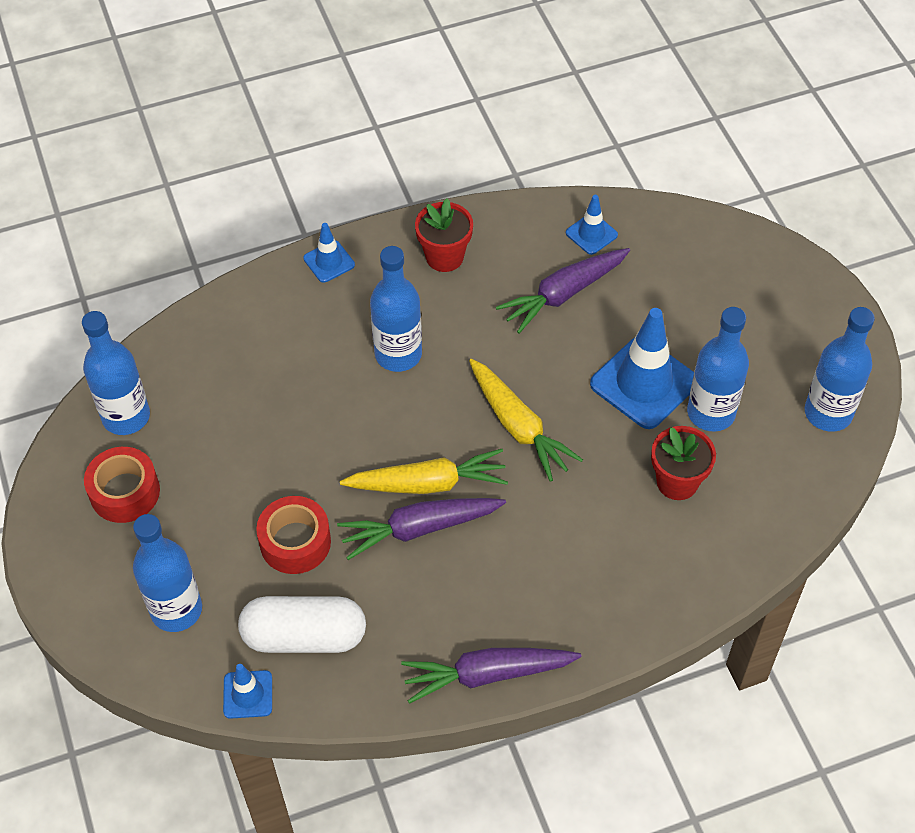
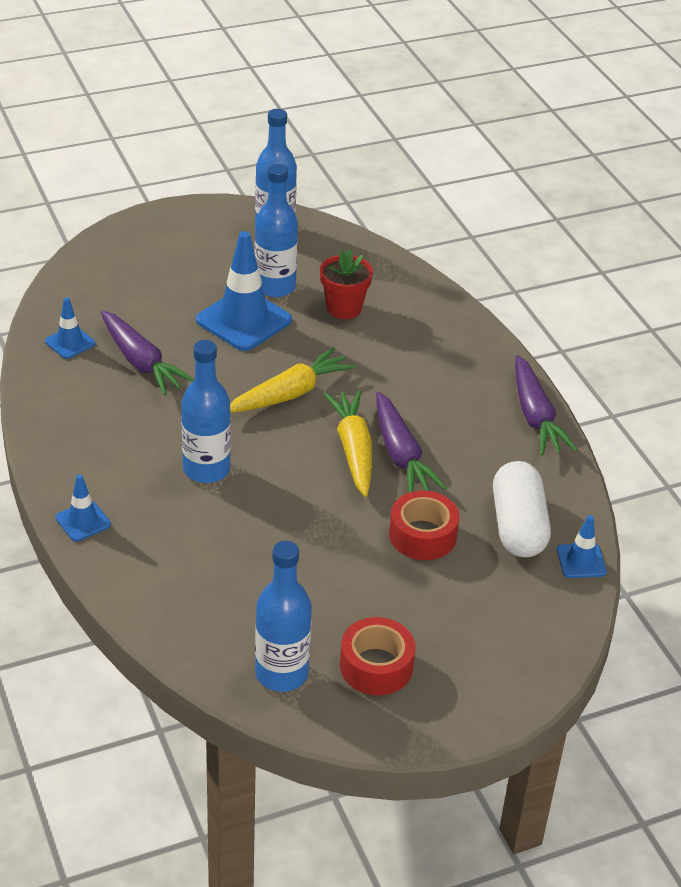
camera: 95 degrees left, 15 degrees down
(176, 610) = (505, 616): blue bottle -> none
(444, 257) = (86, 438): red flower pot -> none

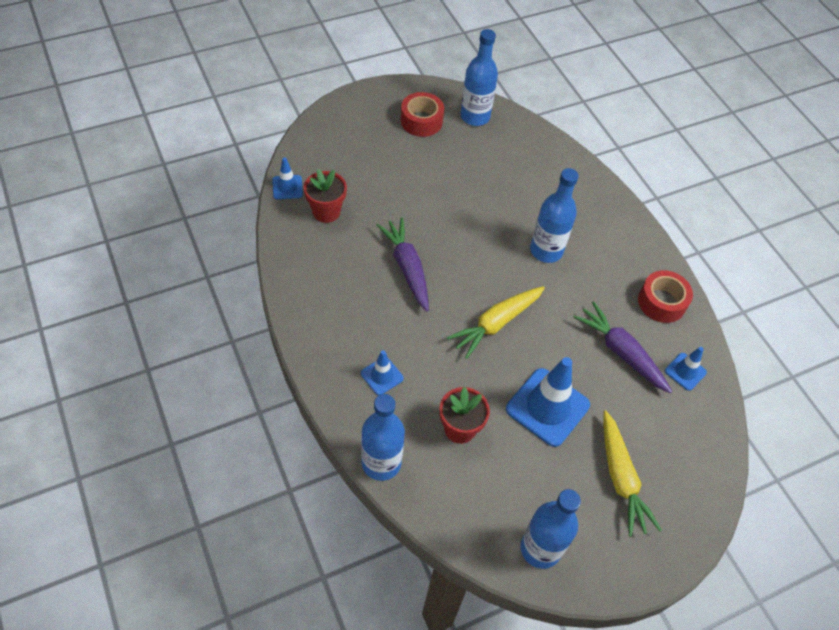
camera: 175 degrees right, 15 degrees up
(83, 521) = (617, 208): blue traffic cone -> blue traffic cone (382, 376)
(275, 287) = (527, 455): blue bottle -> blue bottle (381, 463)
(353, 449) = (443, 271): yellow carrot -> yellow carrot (621, 478)
(422, 535) = (392, 203): red tape -> red tape (661, 302)
(518, 526) = (326, 211): white capsule -> red flower pot
(535, 416) = (299, 308): purple carrot -> none

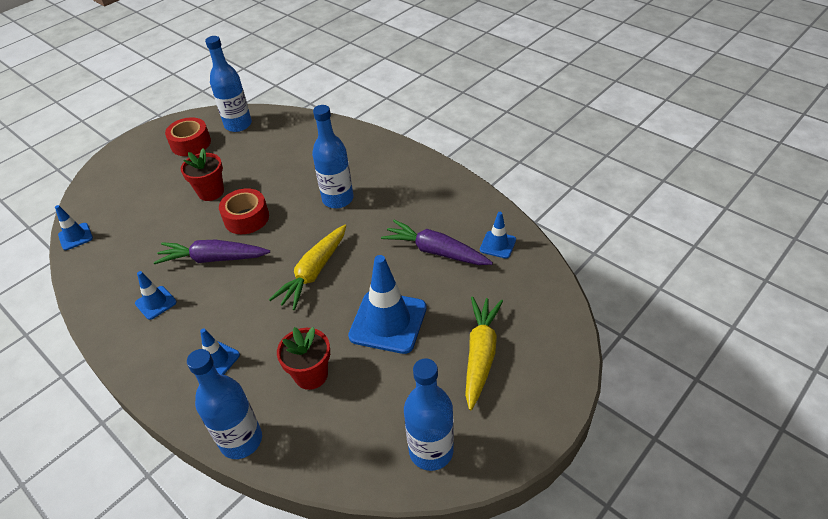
camera: 15 degrees left, 10 degrees down
(326, 211) = (120, 242): red flower pot -> red flower pot (211, 192)
(343, 292) = (156, 303): none -> blue traffic cone
(407, 267) = (213, 259): purple carrot -> purple carrot turned 45 degrees counterclockwise
(621, 478) = (480, 354): yellow carrot -> yellow carrot turned 135 degrees counterclockwise
(661, 302) = (454, 200): red tape -> red tape (246, 218)

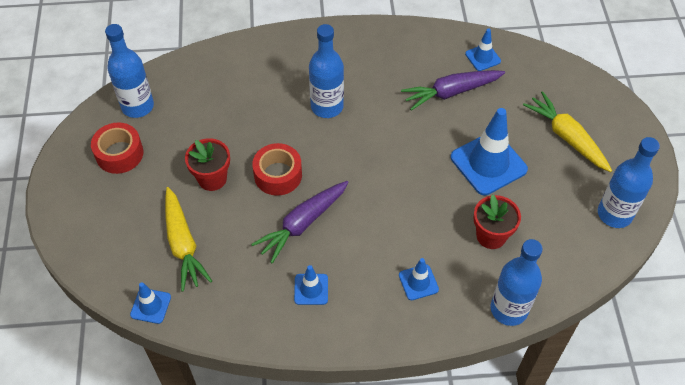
camera: 50 degrees left, 10 degrees up
(314, 272) = (392, 172): yellow carrot -> yellow carrot (183, 244)

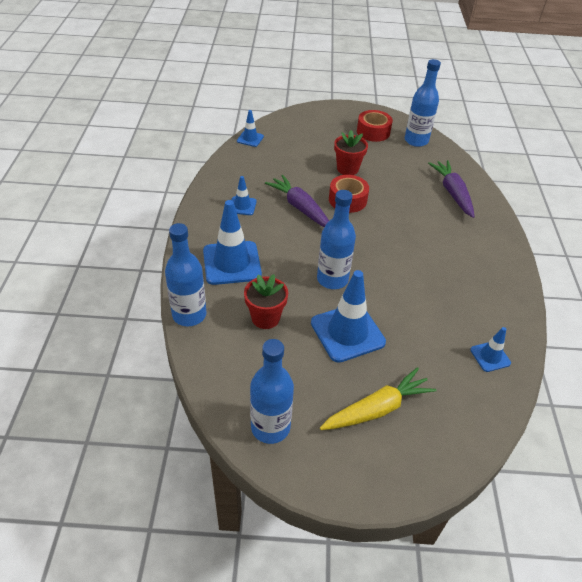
camera: 95 degrees right, 10 degrees down
(183, 244) = (293, 153): yellow carrot -> none
(327, 106) = (418, 234): blue bottle -> blue bottle (332, 279)
(418, 282) = (232, 263): blue traffic cone -> blue traffic cone, size x1.95
(451, 92) = (438, 320): purple carrot -> purple carrot (452, 193)

